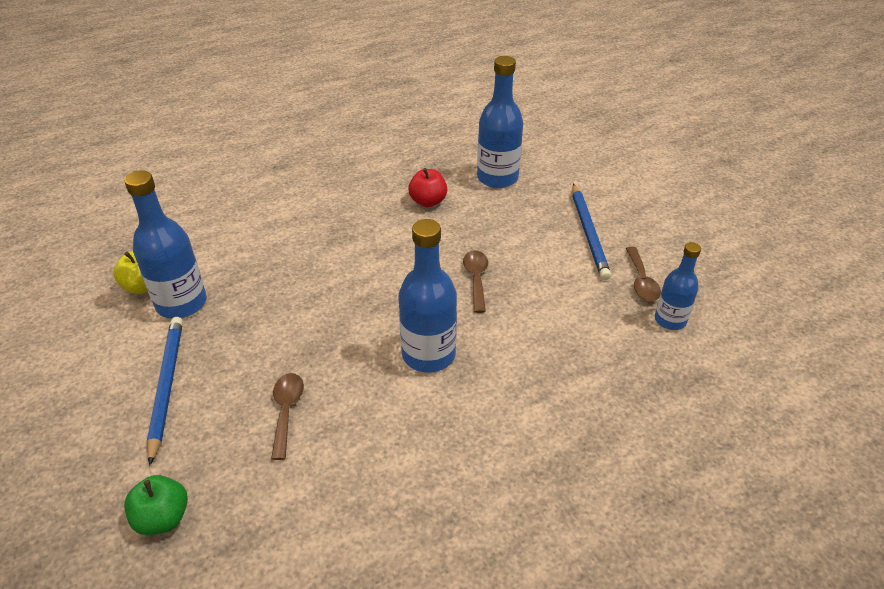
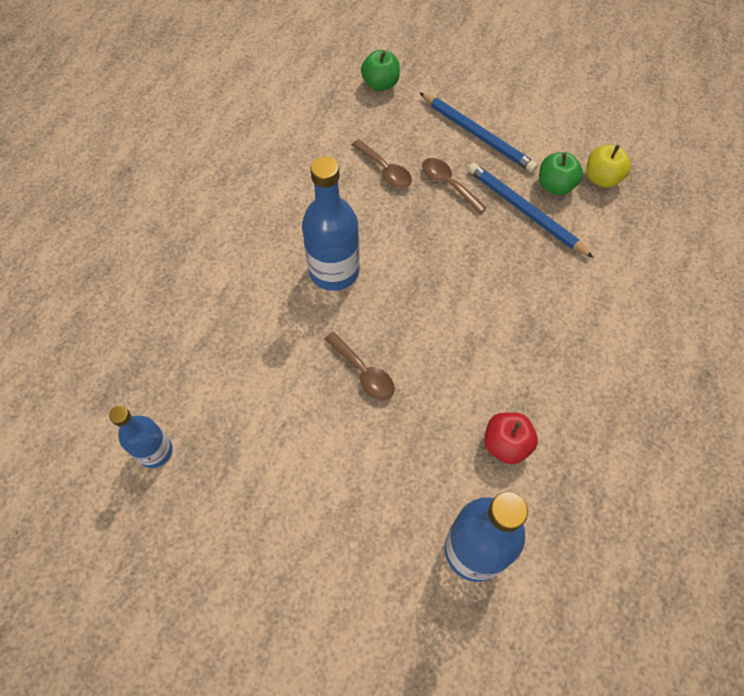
camera: 140 degrees right, 20 degrees up
(181, 303) = (555, 186): blue bottle -> green apple
(589, 233) = (303, 526): blue pencil -> blue pencil (525, 211)
(641, 281) = (207, 487): brown spoon -> brown spoon (448, 184)

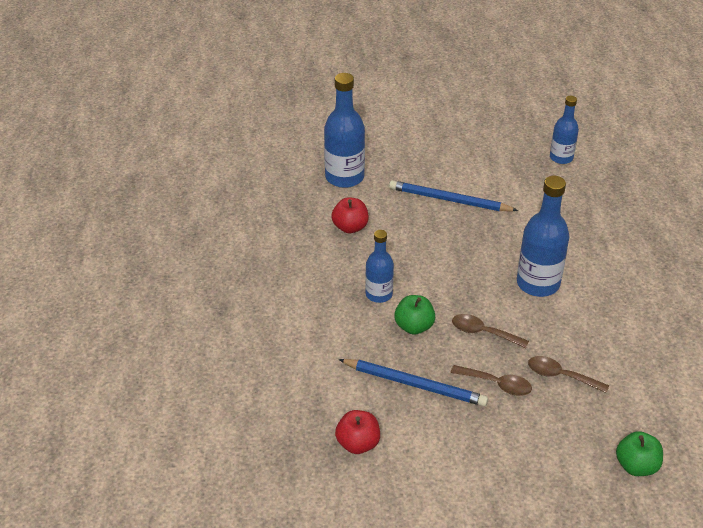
camera: 155 degrees right, 20 degrees down
(363, 372) = (468, 232): brown spoon -> brown spoon (483, 333)
(477, 134) = (501, 445): blue pencil -> blue pencil (449, 200)
(514, 326) = (379, 294): none -> blue bottle
(555, 186) = (399, 419): green apple -> green apple (414, 326)
(602, 178) = (358, 443): yellow apple -> red apple

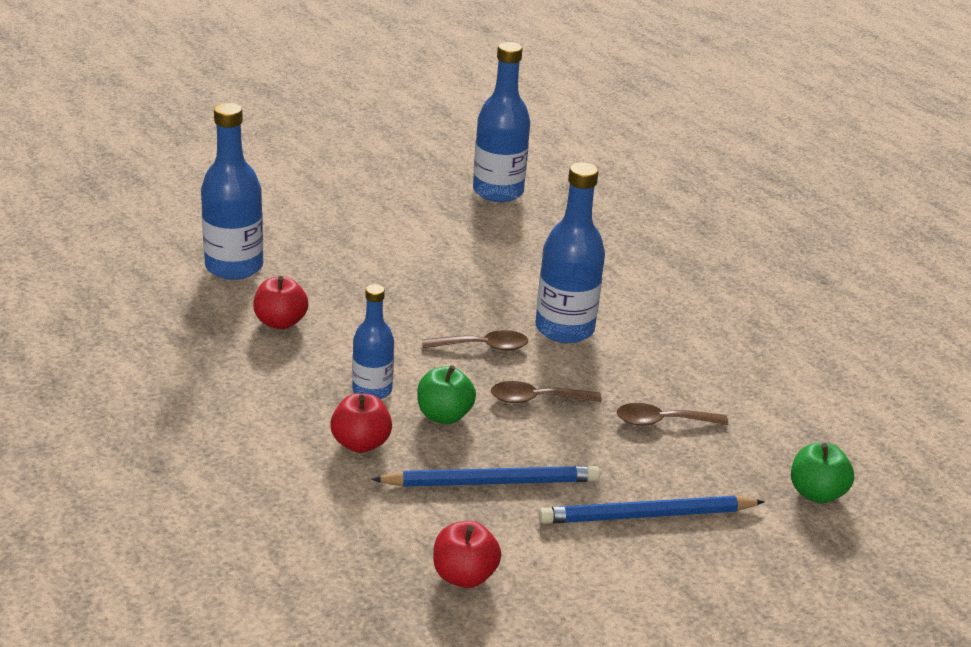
camera: 30 degrees left, 10 degrees down
(349, 331) = (361, 443): none -> red apple
(449, 200) = (392, 264): blue pencil -> blue pencil (647, 515)
(496, 384) = (593, 452): brown spoon -> brown spoon (482, 347)
(561, 157) = (498, 191): blue bottle -> blue bottle, size x1.62

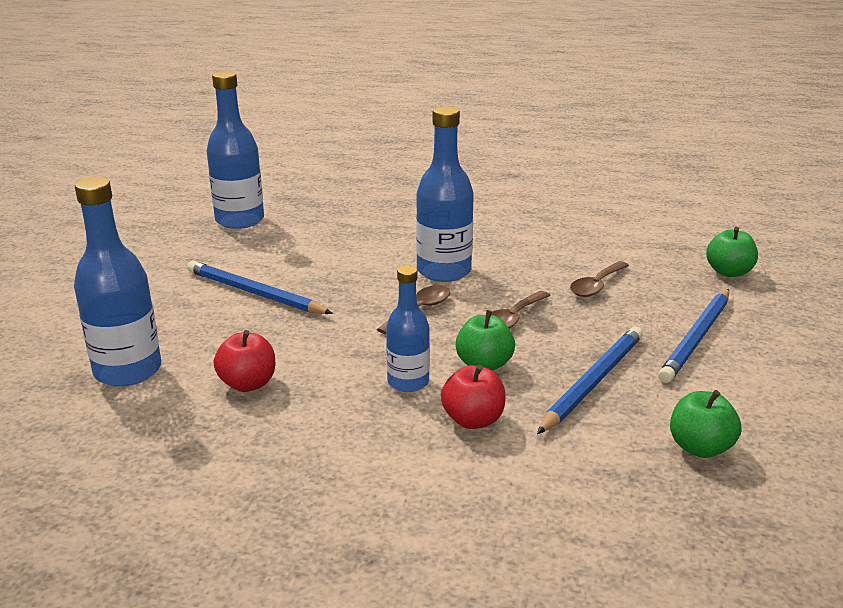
camera: 45 degrees left, 5 degrees down
(399, 260) = (254, 293): none -> blue pencil
(464, 575) = (700, 447): red apple -> green apple

